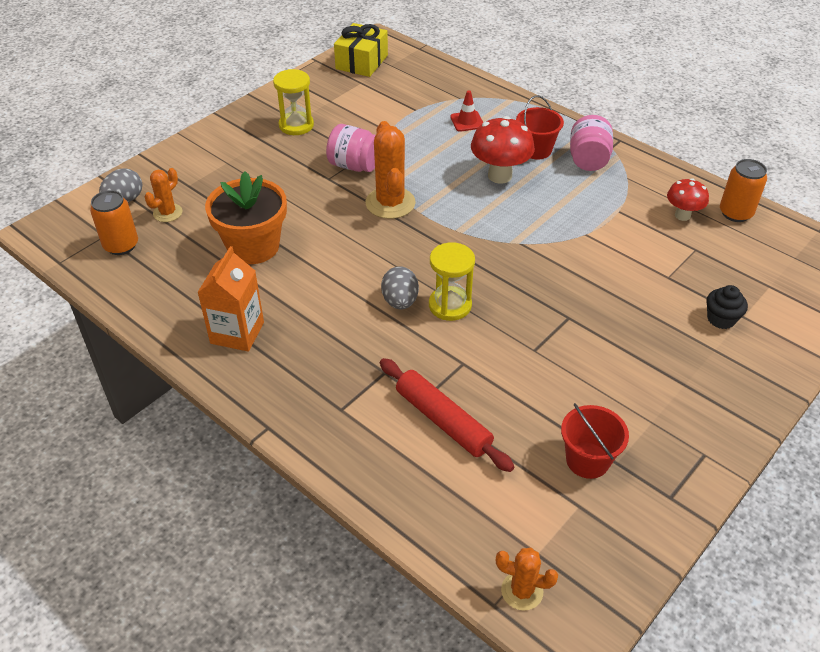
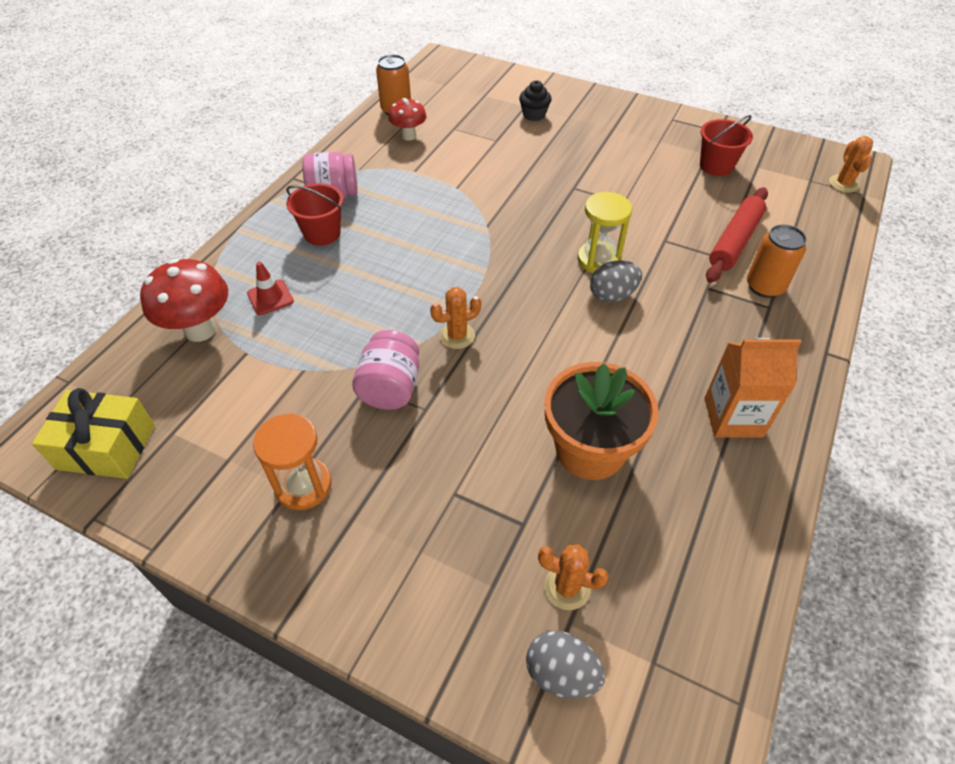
camera: 105 degrees left, 5 degrees up
(121, 245) = (662, 623): orange can -> orange can (764, 286)
(296, 125) = (303, 485): yellow hourglass -> orange hourglass
(390, 203) = (457, 336): orange cactus -> orange cactus, size x0.57
(500, 176) = (378, 254): red mushroom -> red mushroom (200, 330)

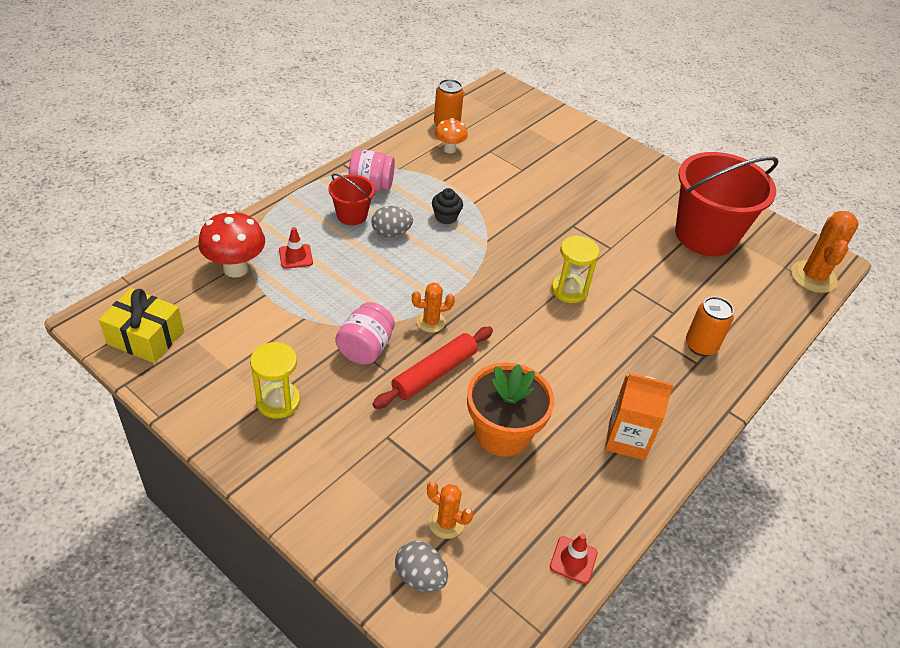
camera: 10 degrees right, 5 degrees down
(303, 485) = (278, 401): orange hourglass -> yellow hourglass
(409, 136) = (449, 149): red mushroom -> orange mushroom
(534, 115) = (563, 154): black cupcake -> black cupcake (446, 217)
(612, 295) = (569, 321): grey egg -> grey egg (391, 233)
(716, 166) = (705, 235): red bucket -> red bucket, size x2.09
(735, 242) = (692, 303): red rolling pin -> red rolling pin (434, 373)
(736, 590) = (573, 560): none -> red traffic cone
(843, 184) = (813, 277): orange cactus -> orange cactus, size x1.74

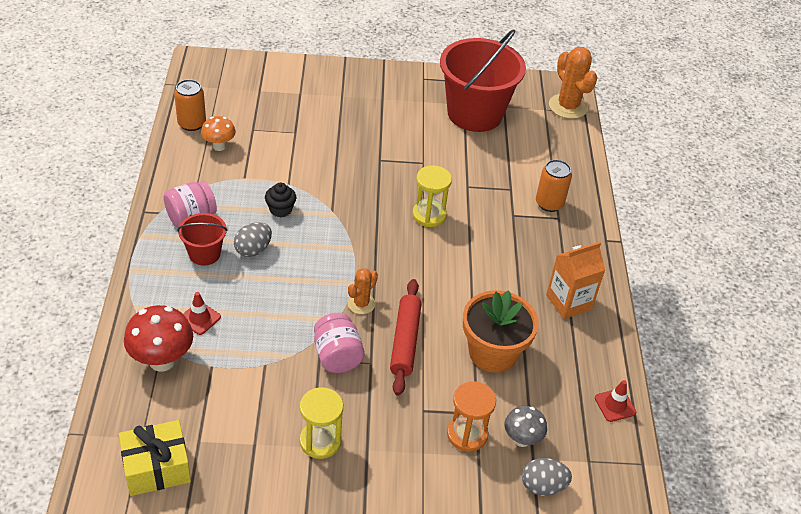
camera: 40 degrees left, 0 degrees up
(402, 482) = (467, 434): none -> orange hourglass
(446, 523) = (522, 439): orange cactus -> grey mushroom

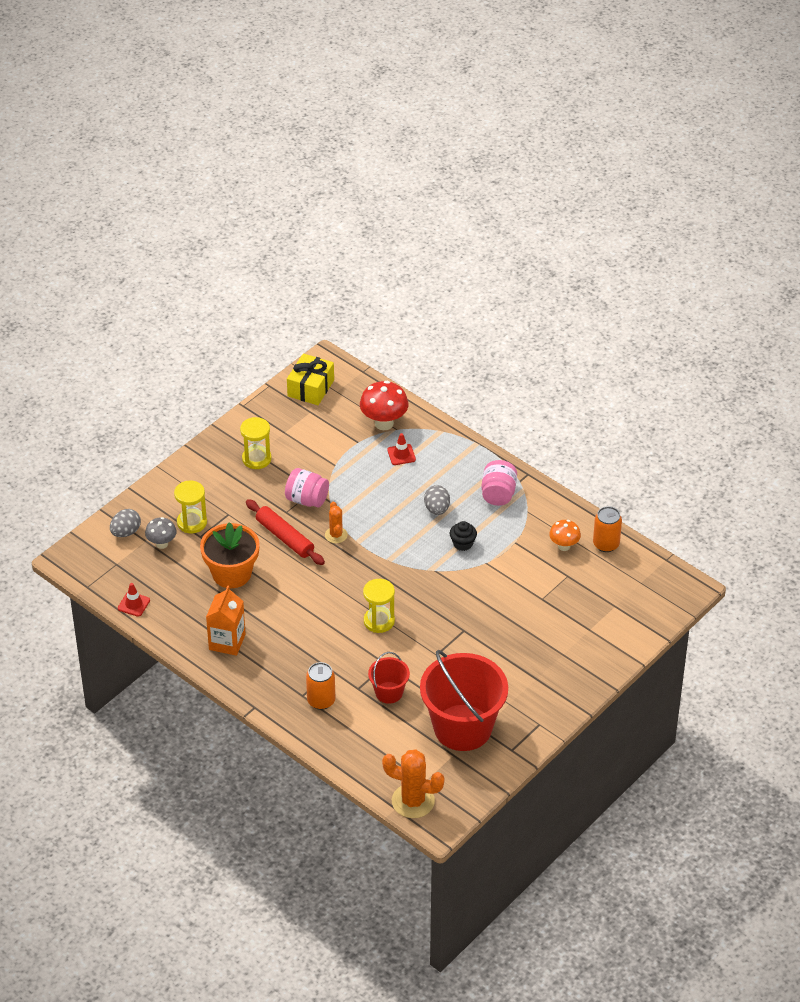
camera: 135 degrees right, 0 degrees up
(204, 254) = (456, 484): red bucket -> red bucket (389, 692)
(467, 434) = (192, 522): orange hourglass -> yellow hourglass

